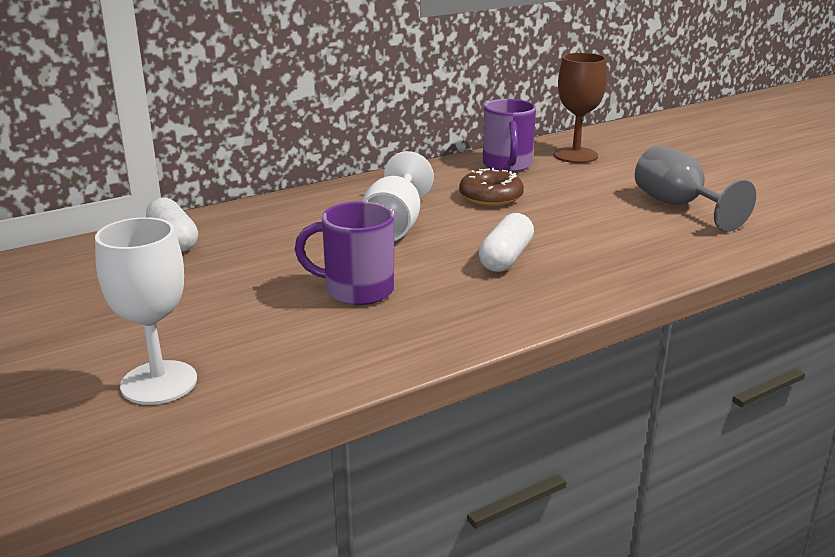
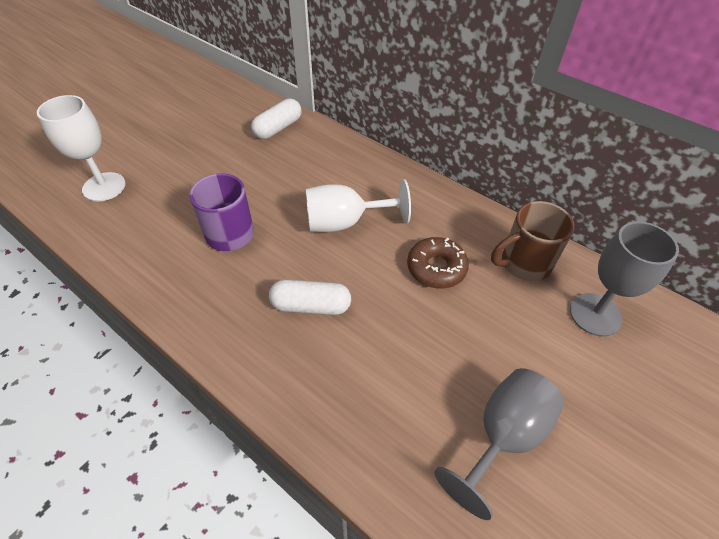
camera: 70 degrees right, 25 degrees up
(507, 165) = (524, 263): purple mug -> brown mug
(575, 155) = (595, 314): brown goblet -> grey goblet

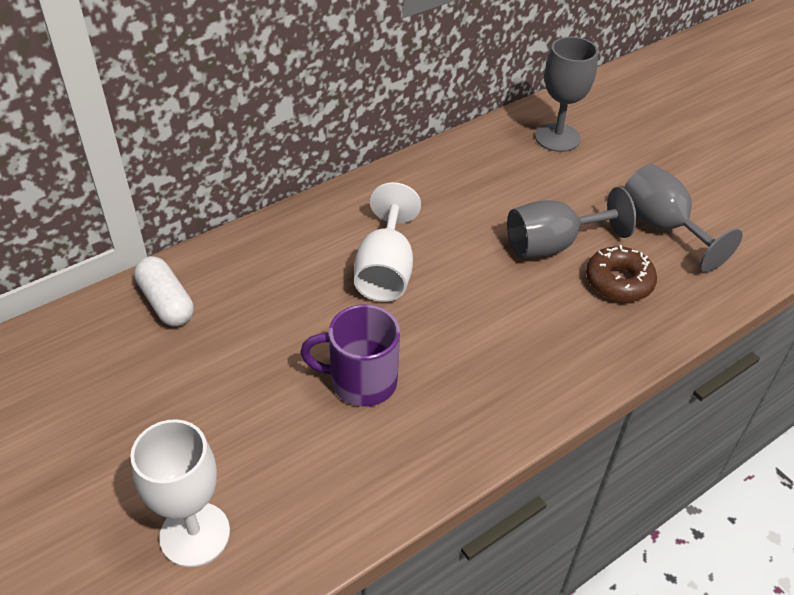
camera: 75 degrees left, 5 degrees down
(311, 306) = (500, 322): white capsule -> none
(425, 332) = (553, 245): none -> grey goblet
(436, 268) = (477, 217): brown donut -> brown donut (619, 281)
(524, 263) = (489, 158): brown mug -> none

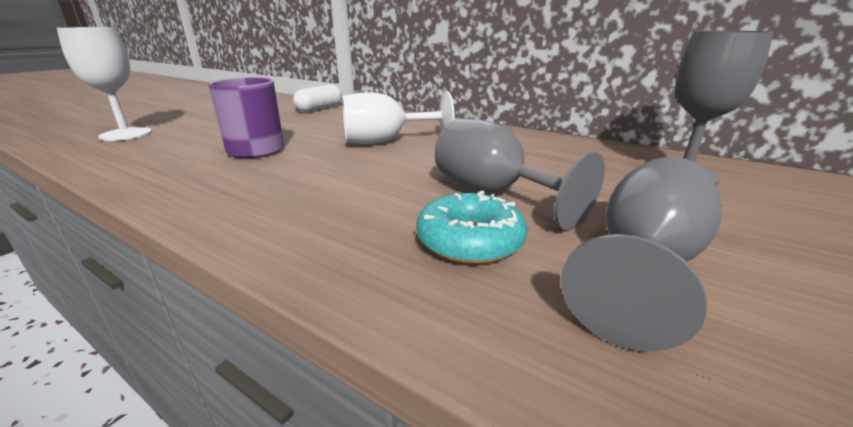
camera: 70 degrees right, 20 degrees down
(619, 281) = (470, 240): brown donut -> turquoise donut

